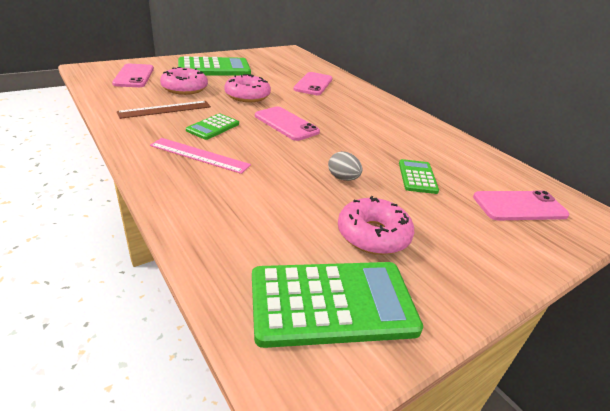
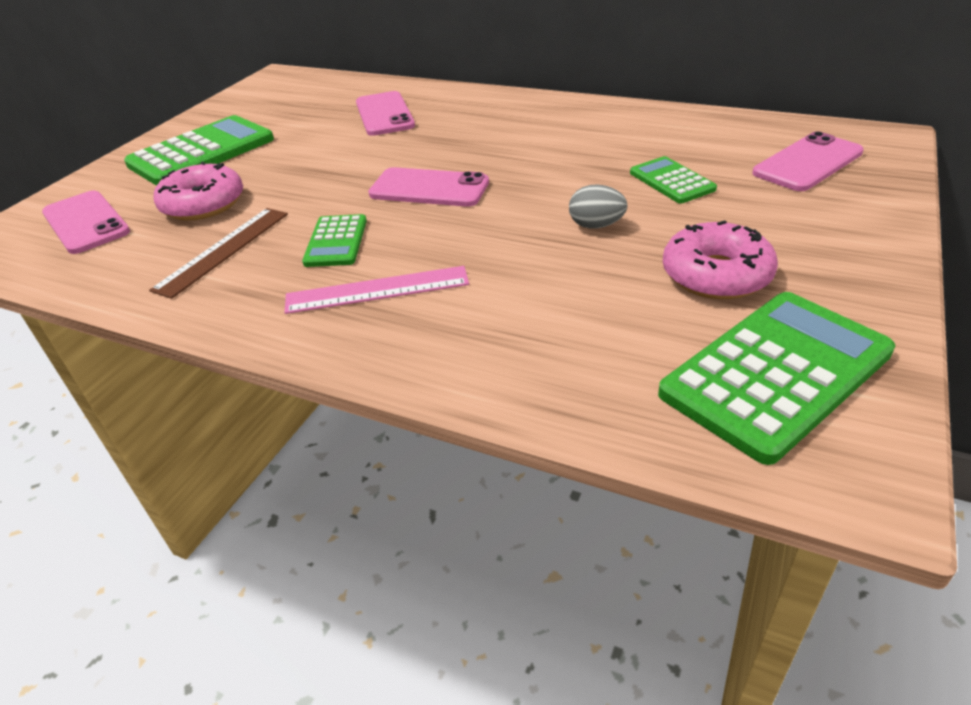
camera: 25 degrees left, 5 degrees up
(247, 96) = (317, 173): pink donut -> none

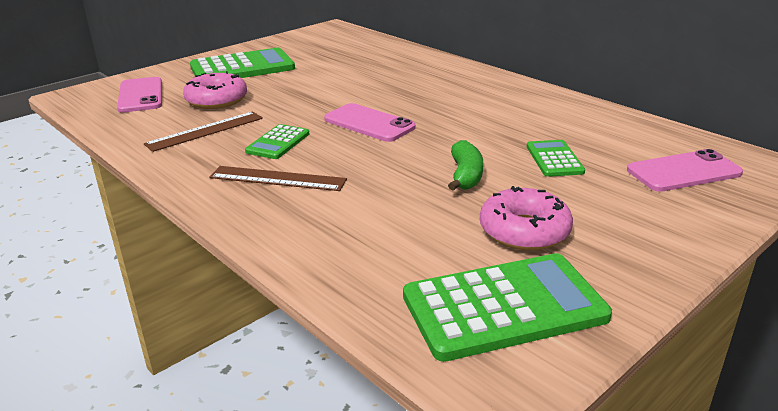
camera: 20 degrees right, 10 degrees down
(377, 290) = (277, 178): pink ruler -> brown ruler
(384, 114) = (383, 68): pink phone -> none
(596, 225) = (465, 176): grey egg -> green banana

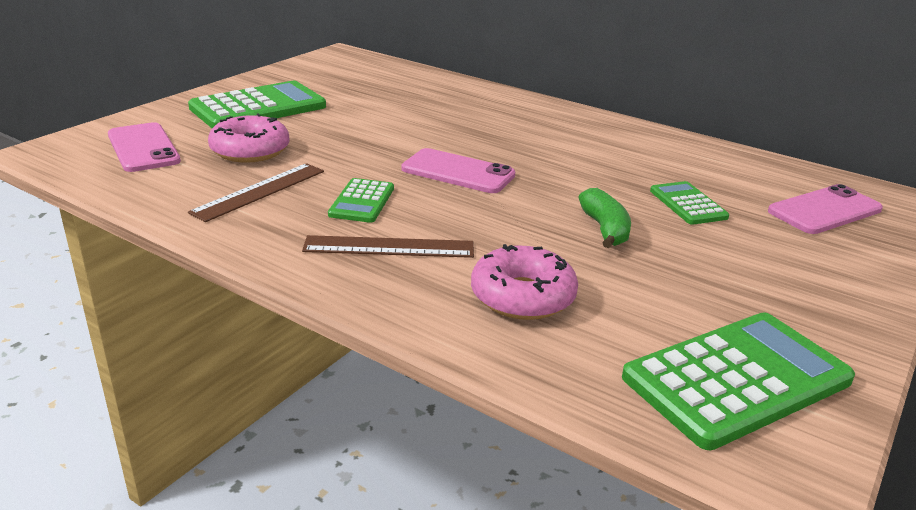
camera: 15 degrees left, 0 degrees up
(524, 231) = (706, 289): pink donut -> pink donut (522, 296)

